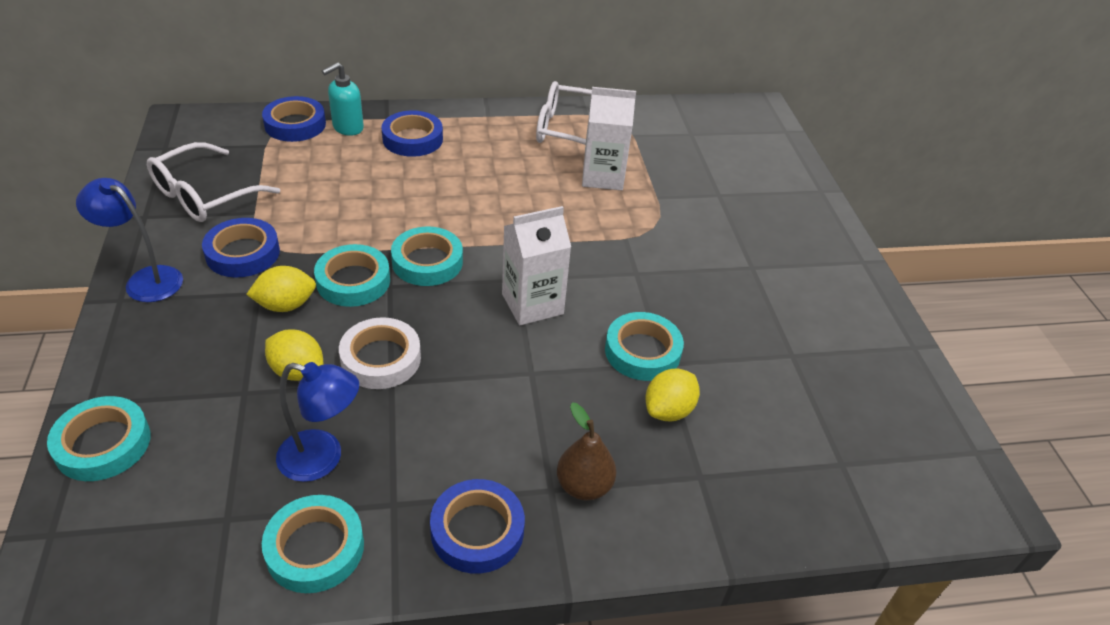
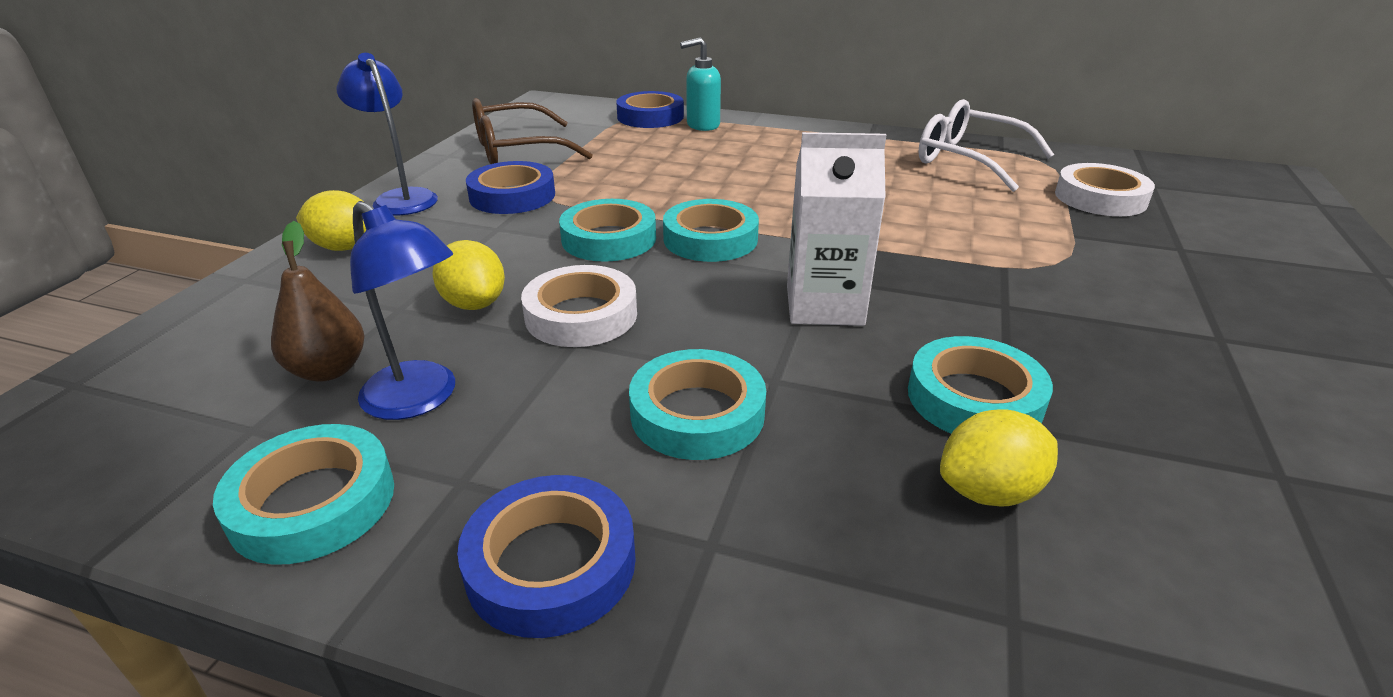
camera: 30 degrees right, 10 degrees down
(103, 444) = (215, 317): turquoise tape -> turquoise tape (697, 413)
(204, 195) = (516, 150): white glasses -> brown glasses
(286, 305) = (516, 244): yellow lemon -> yellow lemon (344, 247)
(412, 139) = (768, 142): blue tape -> none
(584, 486) = (772, 558): brown pear -> brown pear (328, 370)
(602, 176) = (997, 204): white carton -> none
(663, 155) = (1100, 198): none -> white tape

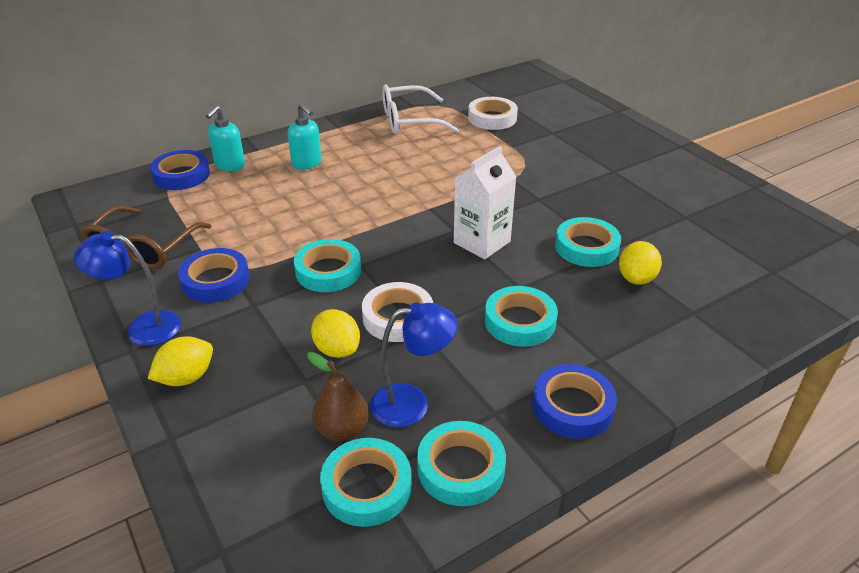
camera: 50 degrees left, 5 degrees up
(474, 304) = (337, 349): yellow lemon -> yellow lemon turned 45 degrees clockwise
(710, 239) = (377, 239): turquoise tape -> turquoise tape (366, 487)
(775, 151) = (307, 163): none -> turquoise soap dispenser

